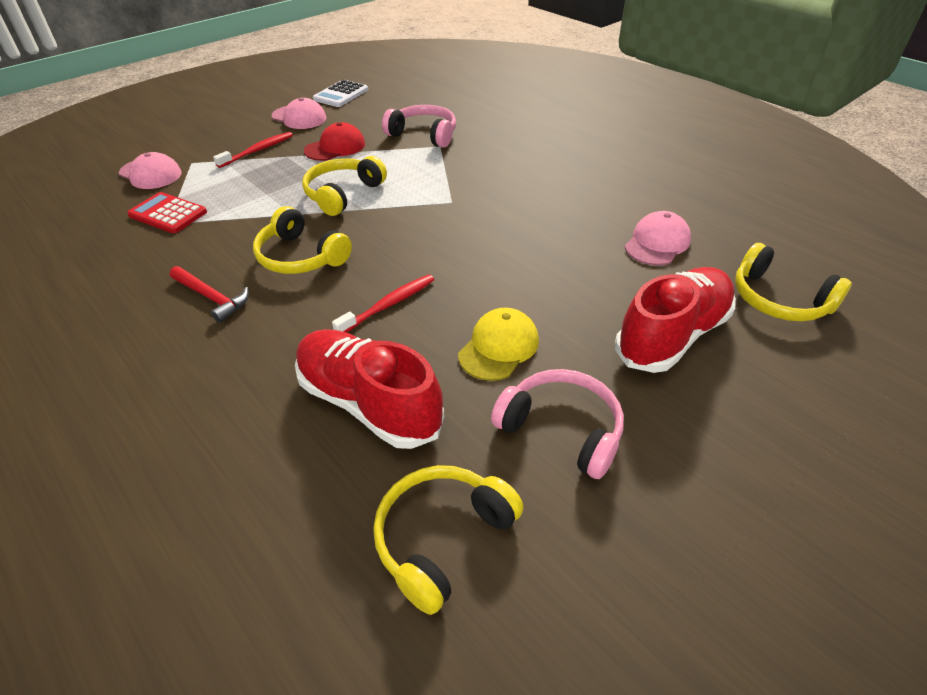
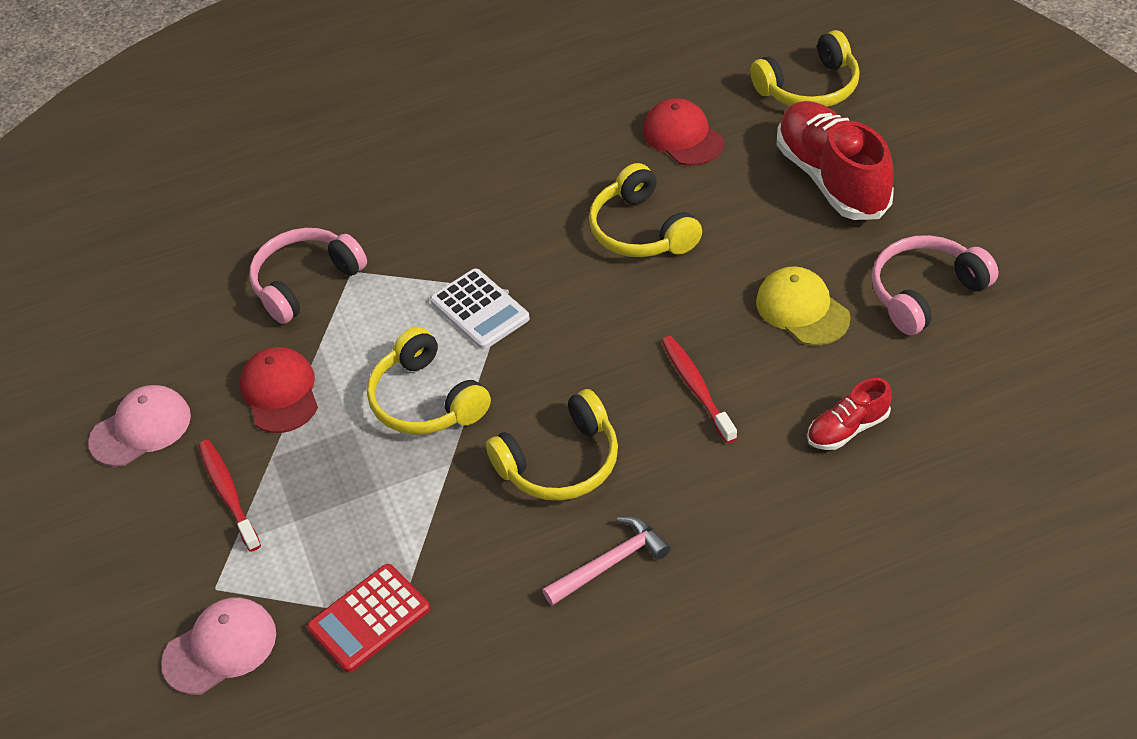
camera: 65 degrees left, 5 degrees up
(212, 298) = (611, 563): red hammer -> pink hammer
(341, 94) = (89, 362): white calculator -> white calculator (479, 310)
(368, 403) = (847, 429): red shoe -> red shoe, size x0.49
(442, 538) = (1020, 401): yellow headphones -> yellow headphones (641, 230)
(657, 243) = (683, 136): pink cap -> red cap

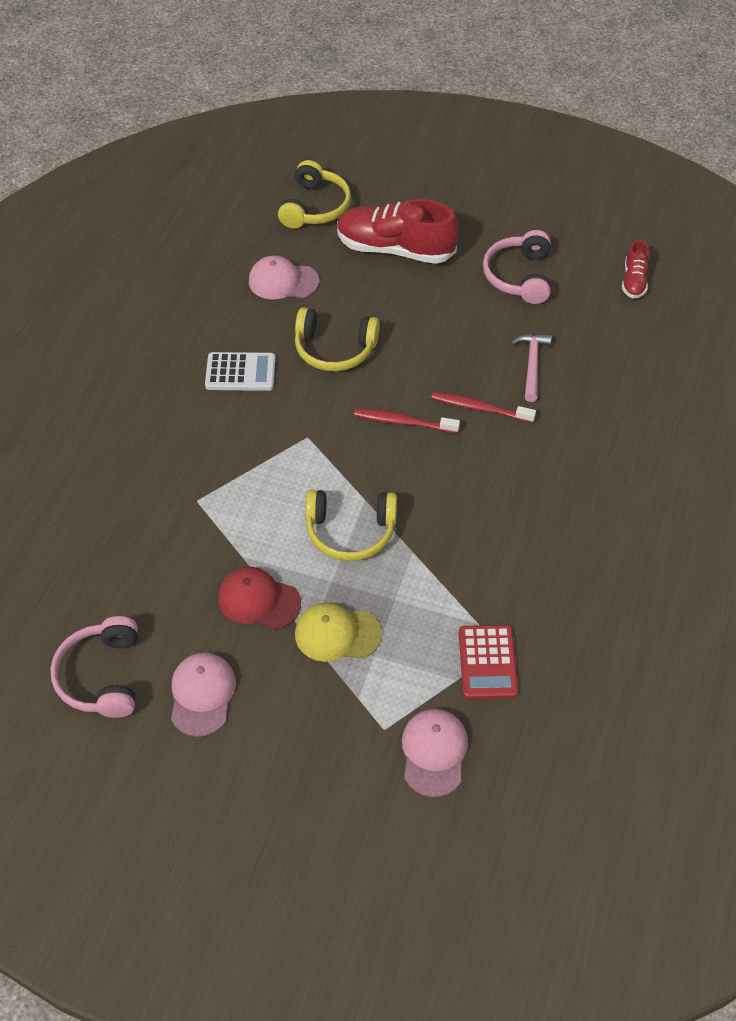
camera: 55 degrees left, 5 degrees up
(228, 493) = (314, 677): red toothbrush -> red toothbrush (403, 422)
(305, 282) = (176, 529): pink headphones -> pink headphones (101, 676)
(479, 310) = (307, 461): white calculator -> white calculator (240, 372)
(561, 463) = (468, 501): yellow headphones -> none
(611, 563) = (561, 526): pink hammer -> pink hammer (532, 365)
(683, 136) = (283, 281): red cap -> pink cap
(802, 309) = (474, 328): yellow cap -> yellow cap (337, 634)
(847, 429) = (574, 370): red shoe -> red shoe (633, 281)

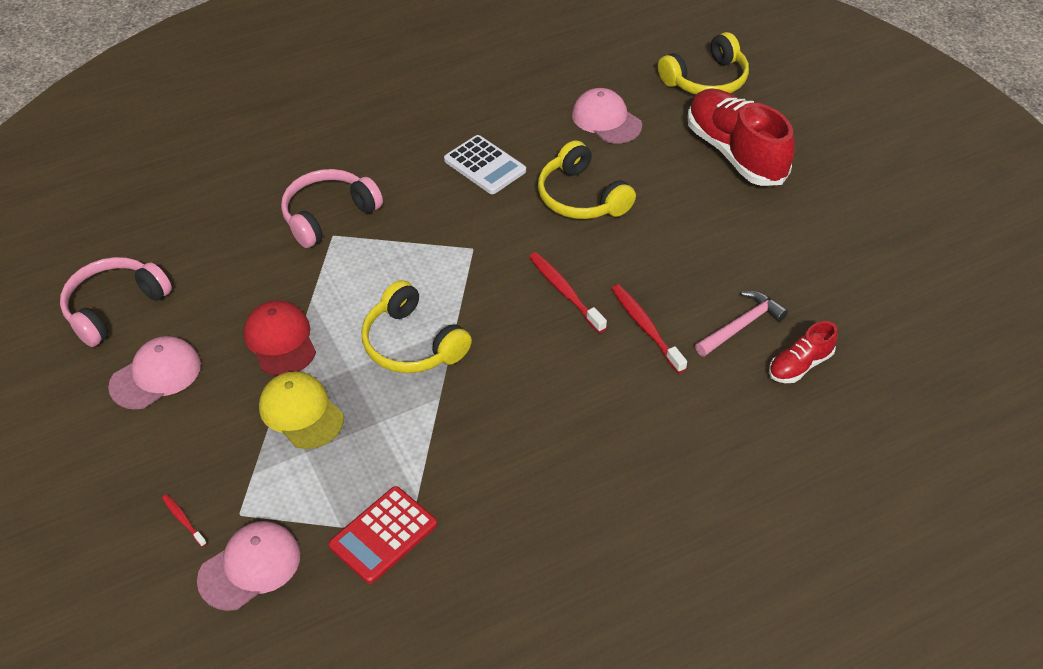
camera: 45 degrees right, 5 degrees down
(353, 764) = (183, 520): none -> red toothbrush
(519, 276) = (825, 245): pink headphones -> pink headphones (328, 215)
(633, 281) = (942, 322): red shoe -> red shoe (799, 365)

